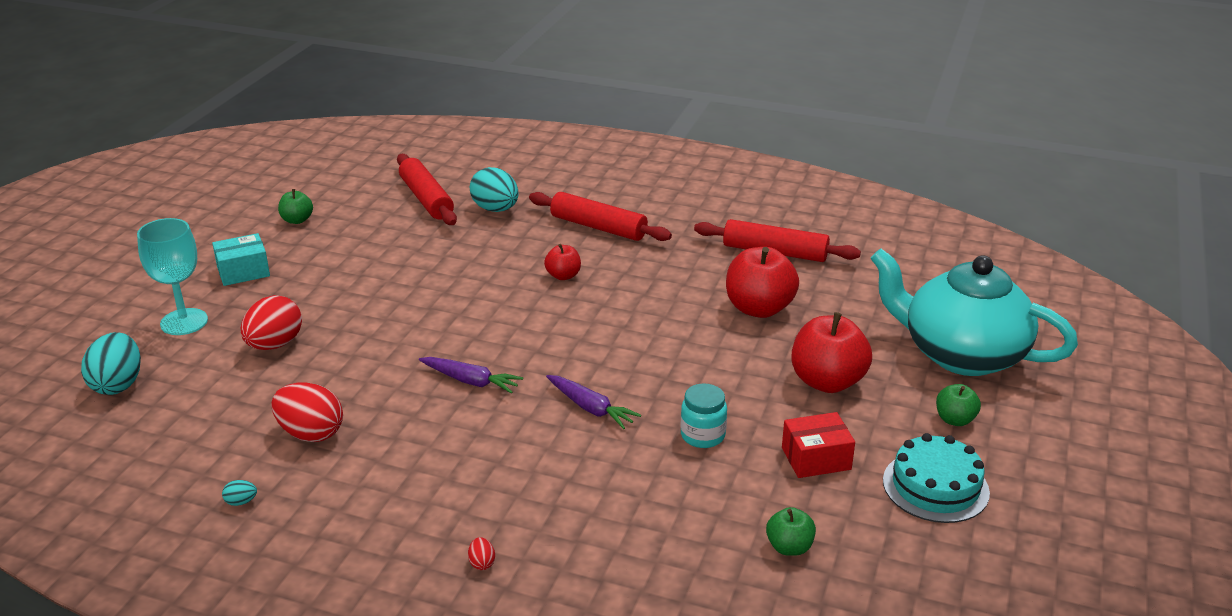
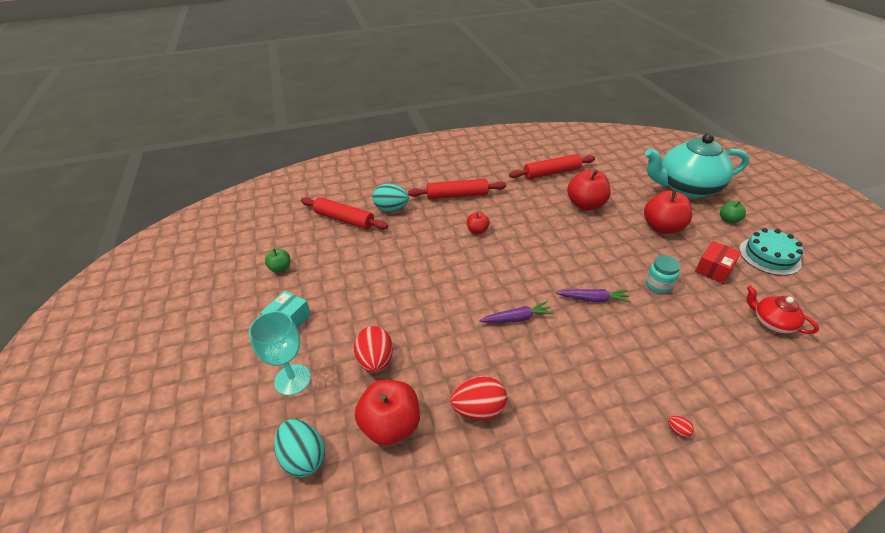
camera: 35 degrees left, 10 degrees up
(217, 401) = (391, 425): none -> red apple
(241, 502) = (503, 490): turquoise egg -> none
(789, 547) = (771, 322): green apple -> red teapot

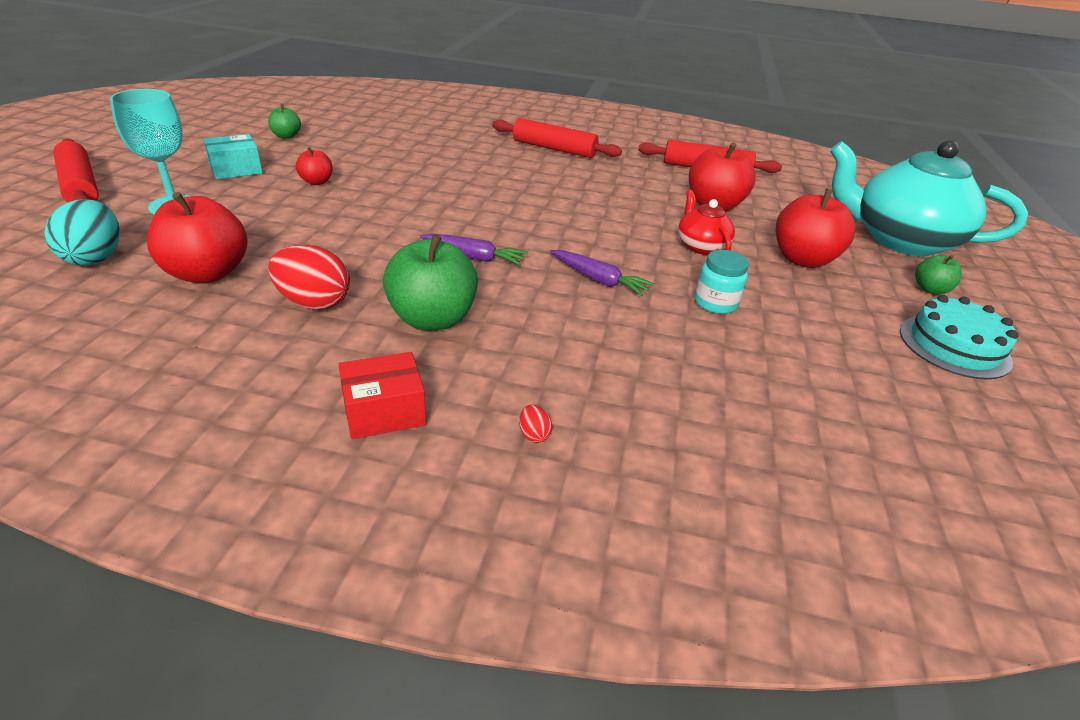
camera: 25 degrees right, 5 degrees down
(344, 219) = (401, 126): red rolling pin -> red rolling pin (81, 186)
(375, 361) = (269, 225): red egg -> none
(391, 209) = (463, 135): turquoise egg -> none
(477, 230) = (536, 179): red apple -> red apple (317, 182)
(550, 381) = (432, 319): none -> green apple
(714, 269) = (830, 322): red box -> red box (384, 411)
(771, 322) = (855, 407): red teapot -> red teapot (701, 246)

